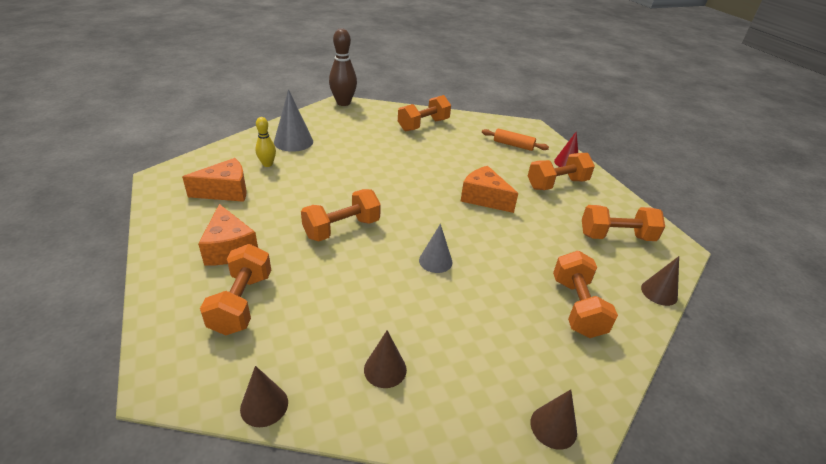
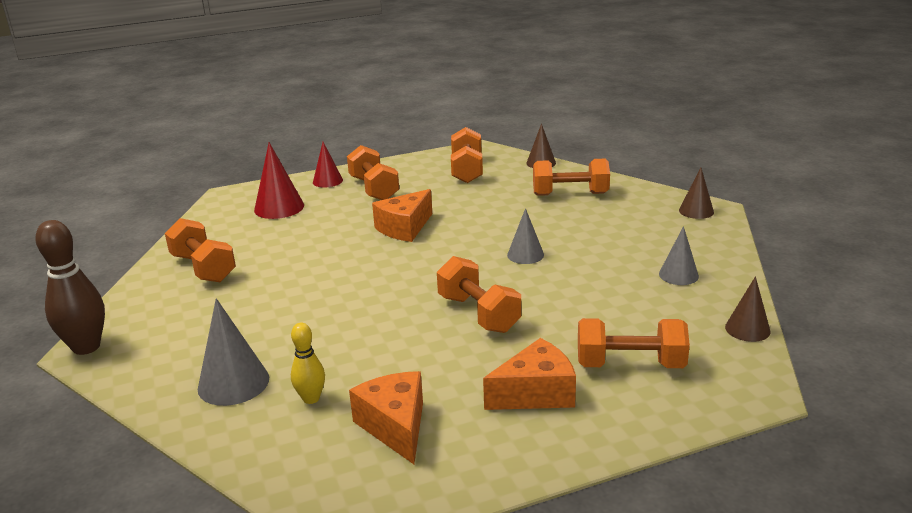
camera: 85 degrees left, 10 degrees down
(385, 369) = (678, 275): brown cone -> grey cone
(513, 145) = (279, 207): orange rolling pin -> red cone

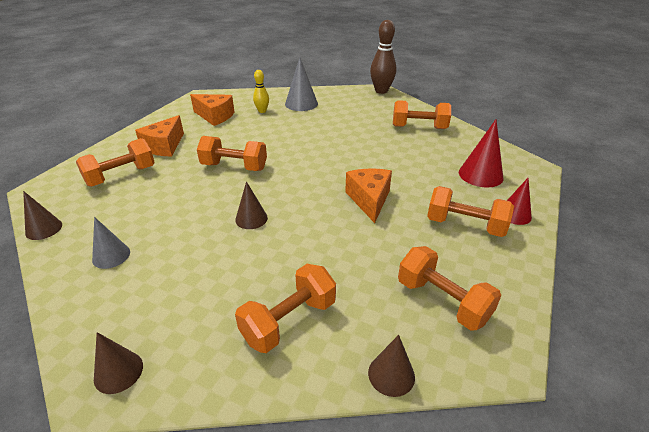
camera: 135 degrees right, 10 degrees up
(525, 255) = (251, 218): grey cone -> brown cone

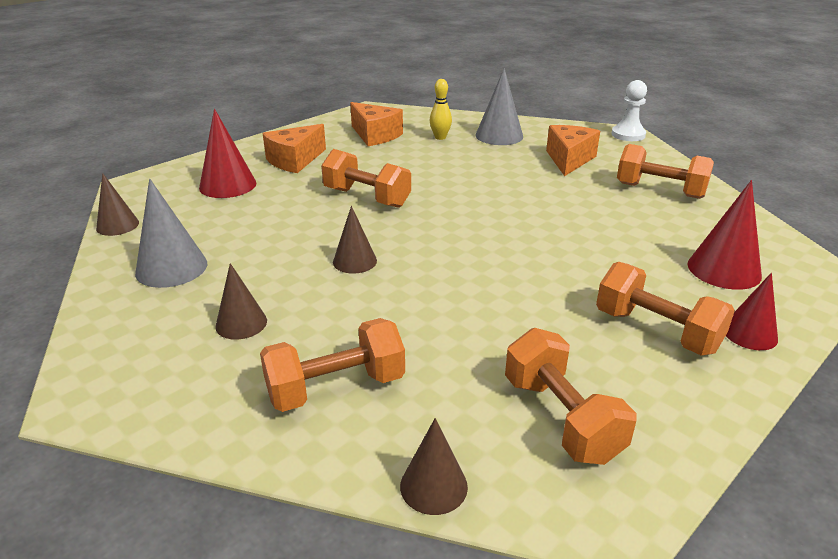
camera: 20 degrees right, 5 degrees down
(111, 256) = (171, 268): grey cone -> grey cone, size x1.54
(118, 372) = (115, 389): brown cone -> brown cone (241, 323)
(121, 176) = (228, 185): orange dumbbell -> red cone
(369, 200) = (527, 270): orange cheese -> orange cheese (569, 160)
(381, 91) = (628, 135): brown bowling pin -> white pawn

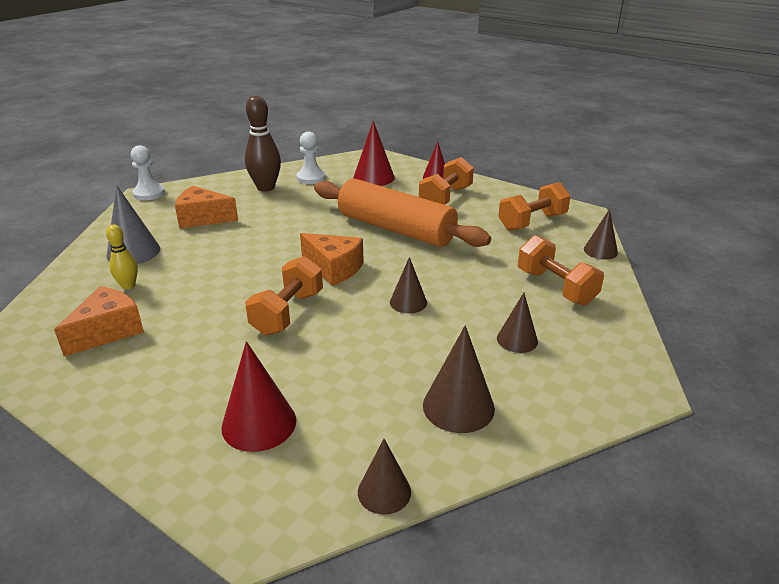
camera: 100 degrees left, 0 degrees up
(171, 268) = (458, 406): grey cone -> brown cone
(295, 160) = (182, 382): orange cheese -> orange cheese (334, 268)
(539, 271) = (396, 229): none -> orange rolling pin
(660, 190) = (265, 188): orange dumbbell -> brown bowling pin
(703, 220) = (311, 178): none -> white pawn

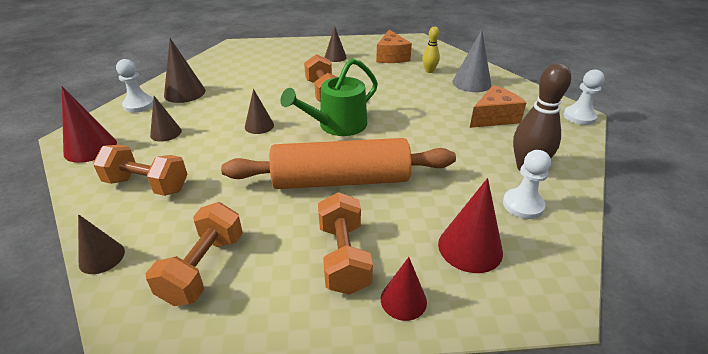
camera: 140 degrees right, 5 degrees up
(259, 423) = (271, 60): red cone -> red cone (90, 148)
(334, 268) = (338, 125): orange cheese -> green watering can
(384, 491) = (198, 63): brown cone -> brown cone (335, 57)
(538, 412) = (139, 105): none -> white pawn

